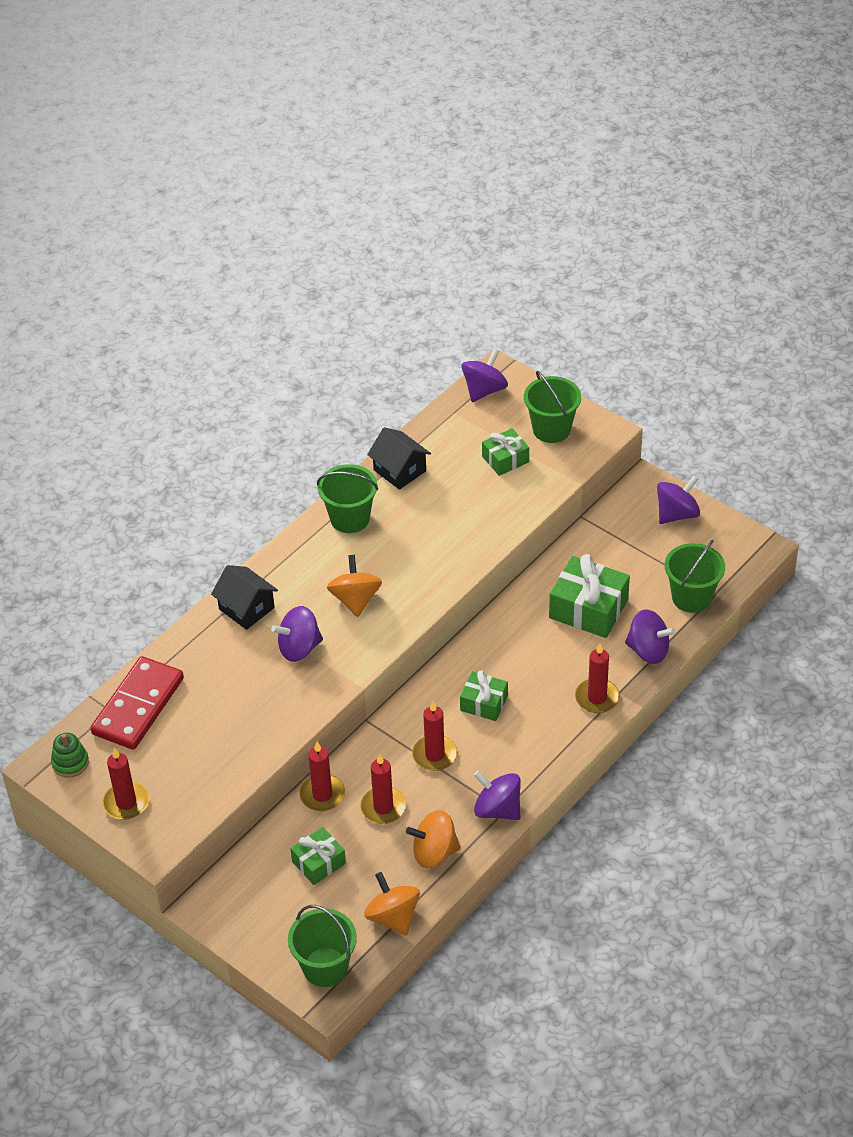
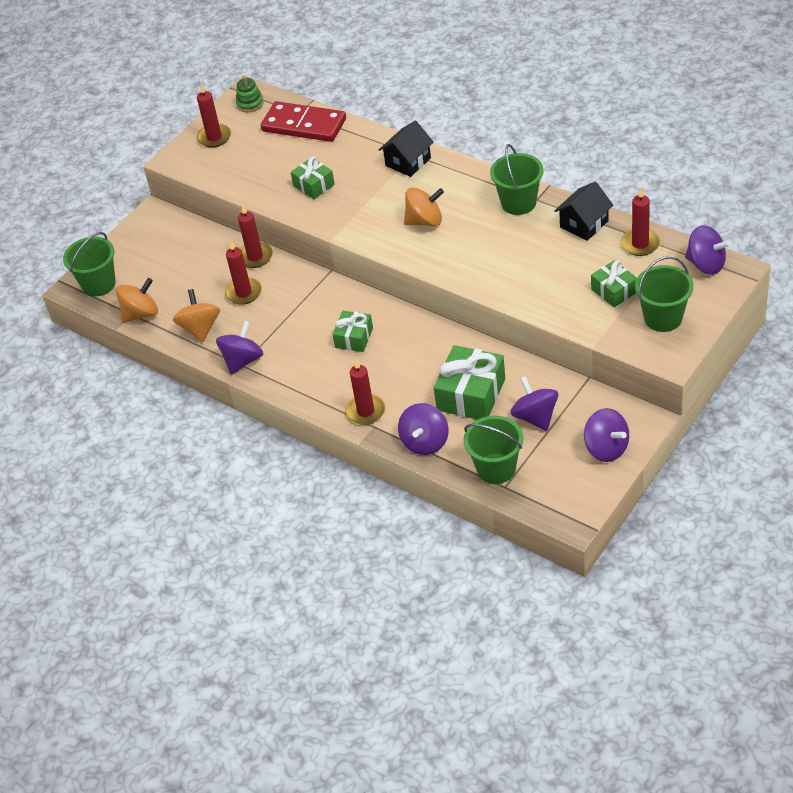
camera: 90 degrees right, 0 degrees up
(299, 648) = (369, 198): purple spinning top -> purple spinning top (535, 417)
(318, 862) = (191, 265): green gift -> green gift (314, 185)
(434, 755) = (297, 315): red candle -> red candle (640, 244)

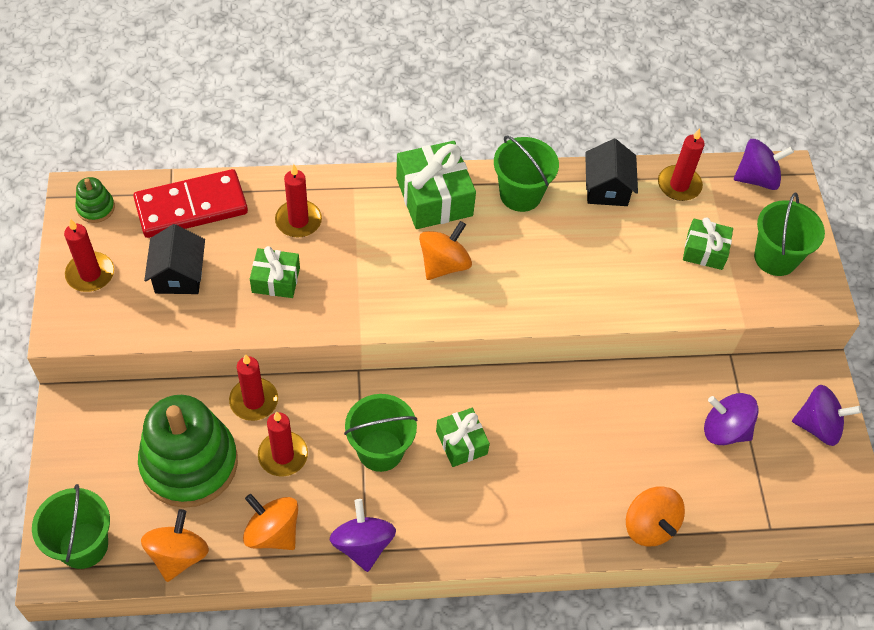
camera: 50 degrees left, 10 degrees up
(189, 272) = (189, 463): none -> green stacking toy
(365, 411) = (556, 526): red candle -> red candle (298, 221)
(408, 162) = (357, 199): black house -> black house (179, 275)
(425, 442) = (649, 525): purple spinning top -> orange spinning top
(471, 394) = (642, 441): green gift -> green gift (434, 197)
(496, 468) = (744, 513): green bucket -> green bucket (380, 450)

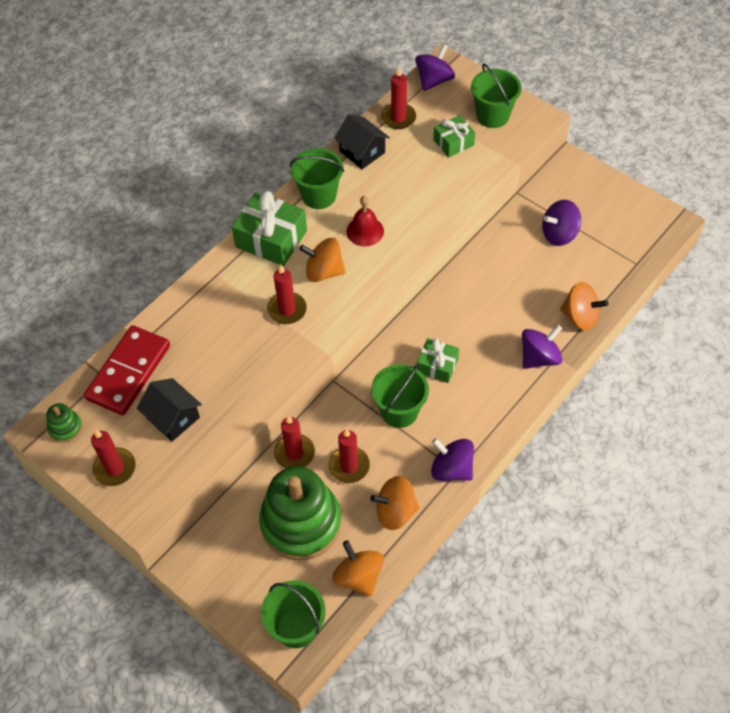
camera: 40 degrees left, 0 degrees up
(276, 280) = (237, 367): green gift -> none
(298, 221) = (207, 322): red candle -> red candle (287, 310)
(444, 264) = (324, 271): orange spinning top -> orange spinning top turned 75 degrees counterclockwise
(523, 260) = (365, 231): none -> red bell
(818, 426) = (599, 191): purple spinning top -> purple spinning top (539, 357)

